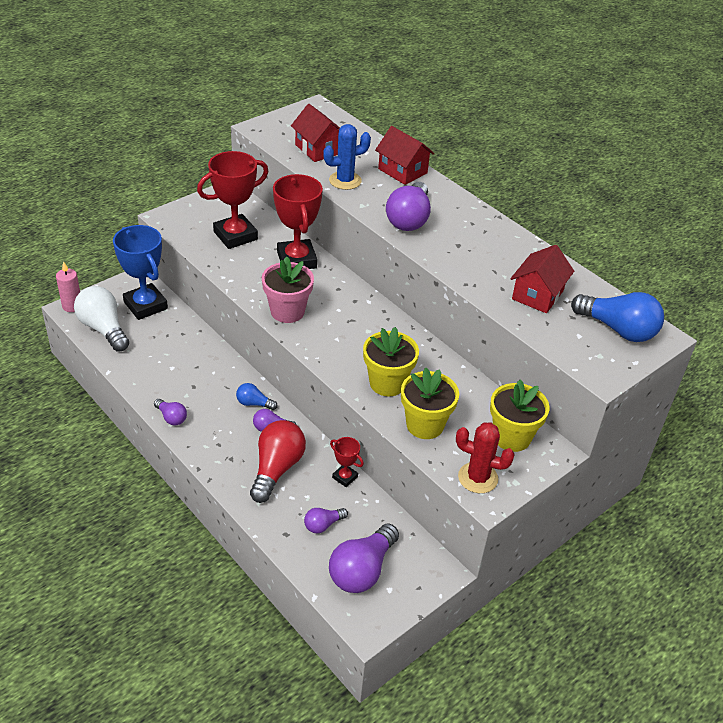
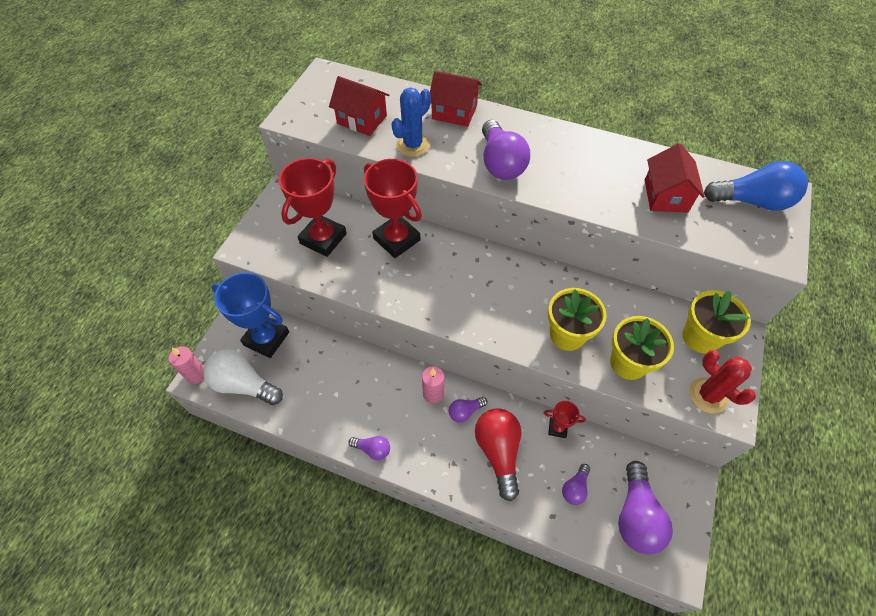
camera: 25 degrees left, 15 degrees up
(254, 403) = (433, 394): blue light bulb -> pink candle
(287, 311) = (429, 301): pink flower pot -> none
(478, 478) = (708, 395): red cactus -> red cactus turned 60 degrees clockwise

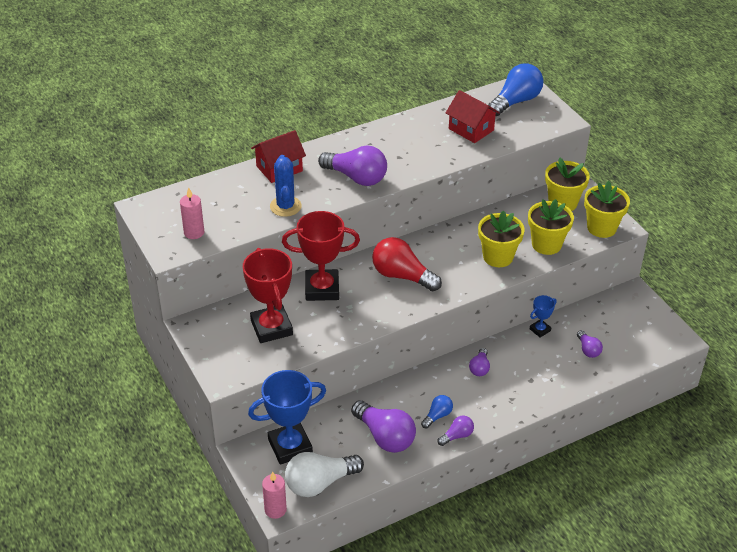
camera: 50 degrees left, 15 degrees down
(362, 120) = (224, 216): red house -> none
(382, 418) = (437, 416): none -> blue light bulb
(433, 394) = (447, 376): pink candle -> pink candle (194, 232)
(498, 452) = (527, 370): red light bulb -> red light bulb (402, 276)
(557, 428) = (540, 330): red trophy -> blue trophy
(636, 515) = (632, 334): purple light bulb -> purple light bulb (385, 436)
(708, 395) = (601, 228): red cactus -> yellow flower pot

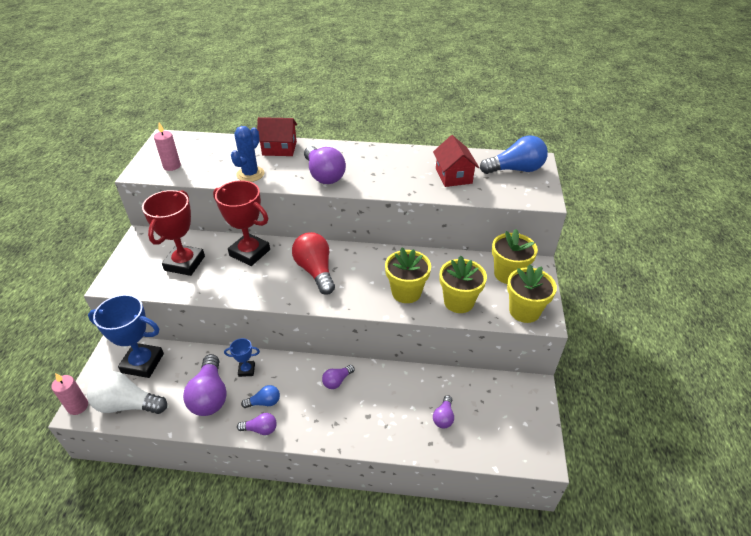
camera: 35 degrees right, 0 degrees up
(540, 330) = (418, 376): blue trophy -> blue trophy (246, 370)

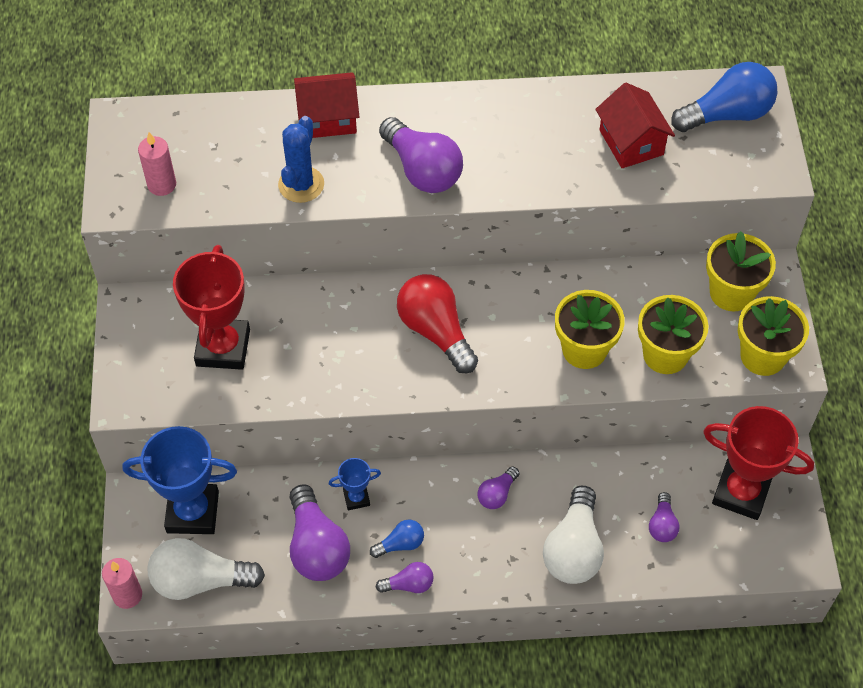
camera: 10 degrees left, 15 degrees up
(250, 252) = (319, 311): red trophy -> red trophy (741, 492)
(379, 423) = (573, 549): none -> white light bulb

